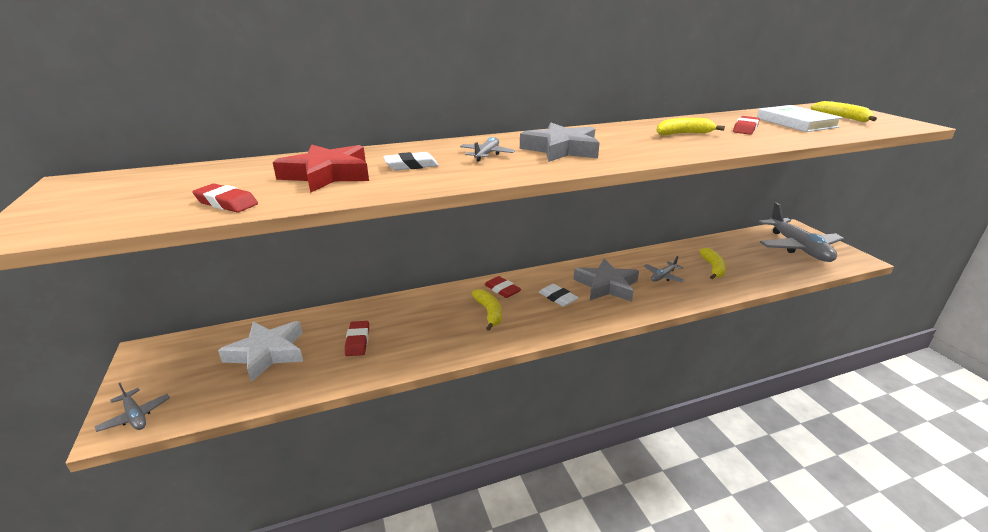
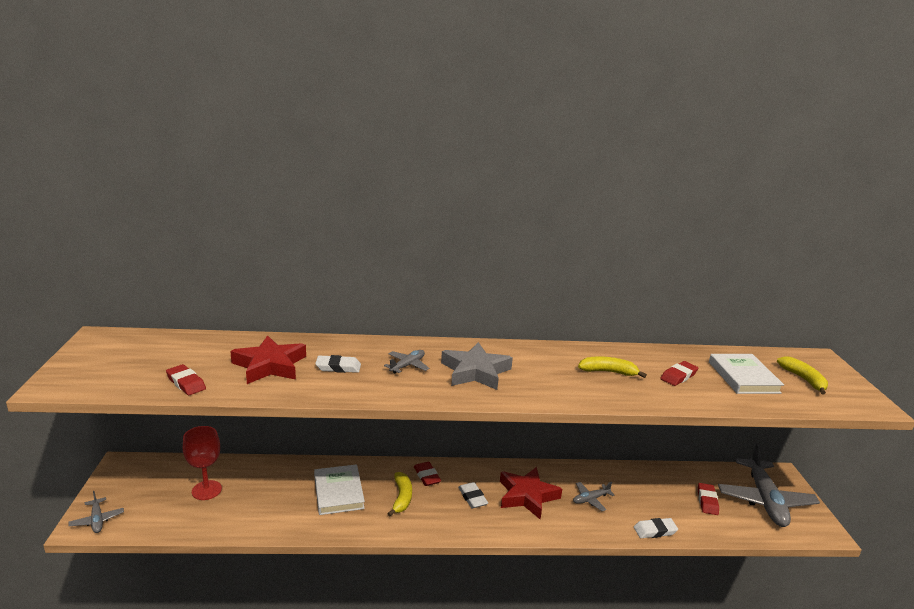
camera: 15 degrees right, 5 degrees down
(267, 353) = (206, 490): white star -> red goblet
(357, 341) = (279, 497): red eraser -> red eraser (707, 501)
(421, 322) = (338, 492): none -> white book
(606, 286) = (527, 496): grey star -> red star
(713, 268) = (650, 502): yellow banana -> none
(734, 288) = (655, 531): none -> white eraser

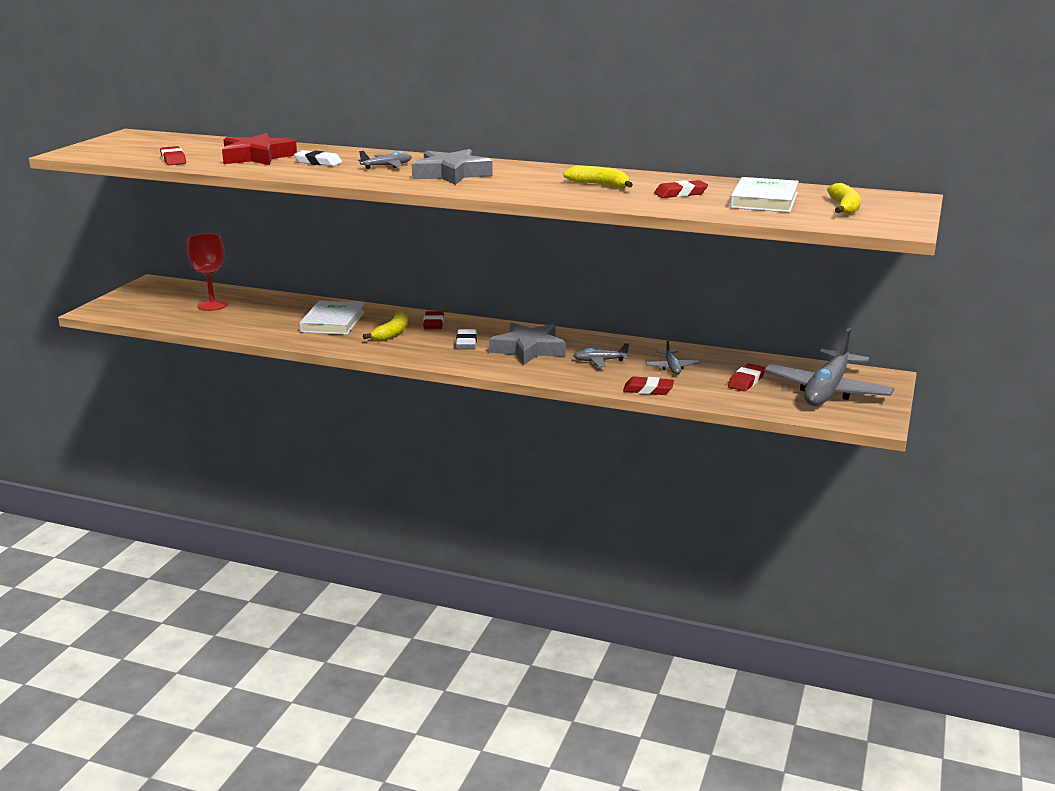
camera: 25 degrees right, 0 degrees up
(97, 520) = (108, 309): grey plane -> grey plane (672, 367)
(527, 496) = (528, 349): red star -> grey star
(655, 531) = (648, 390): white eraser -> red eraser

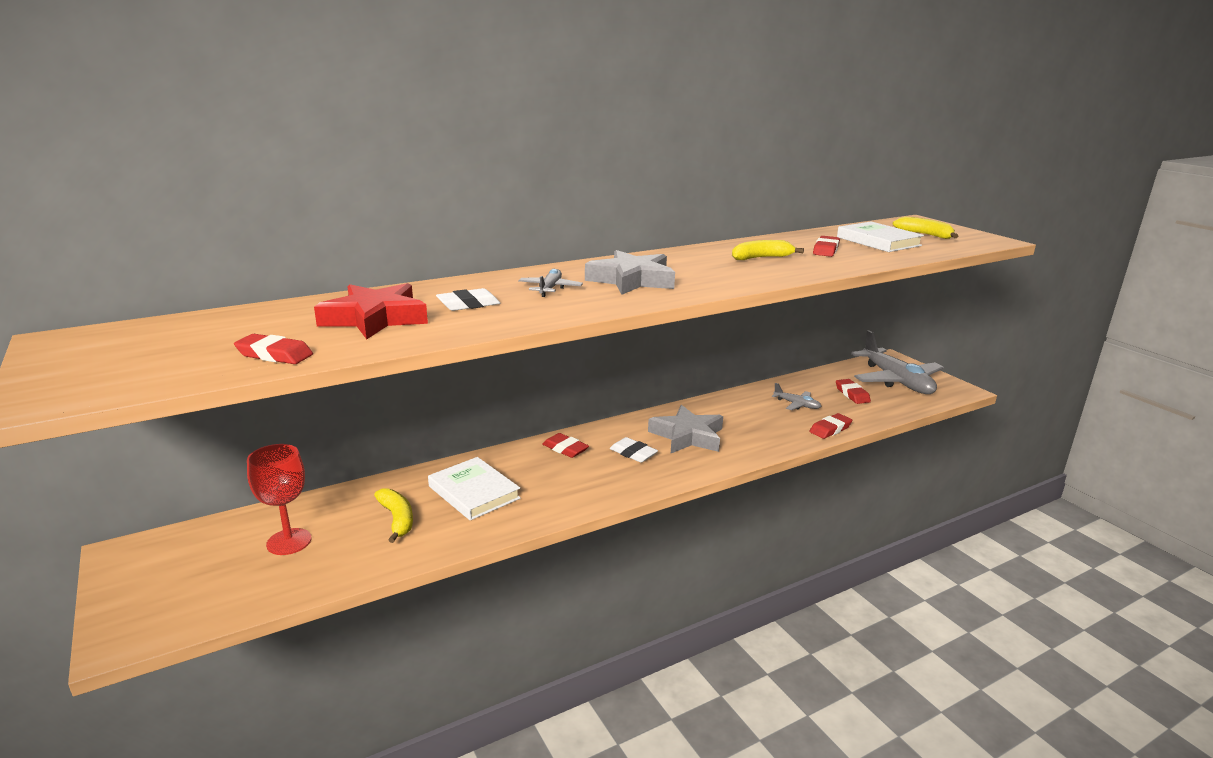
camera: 50 degrees left, 0 degrees up
(392, 333) = (555, 475): yellow banana -> yellow banana (397, 519)
(600, 361) = (750, 421): grey plane -> none

